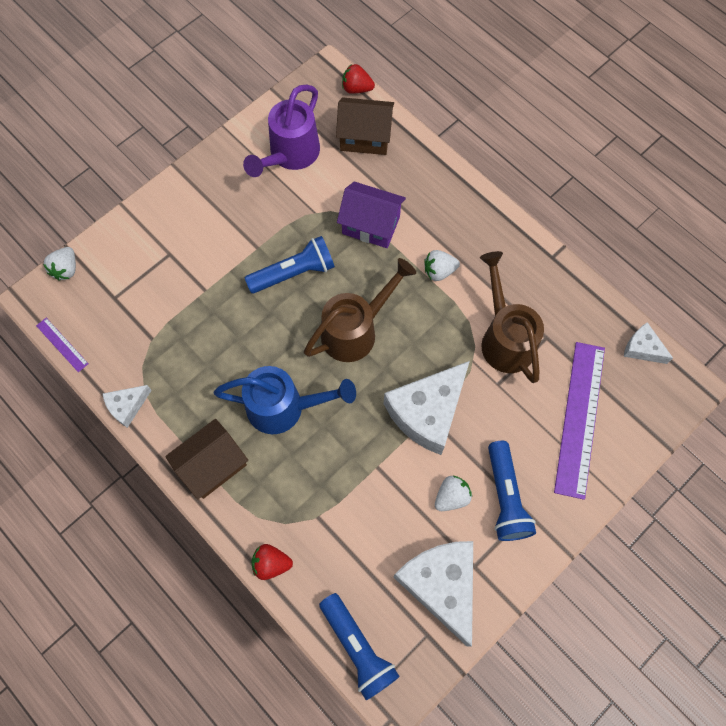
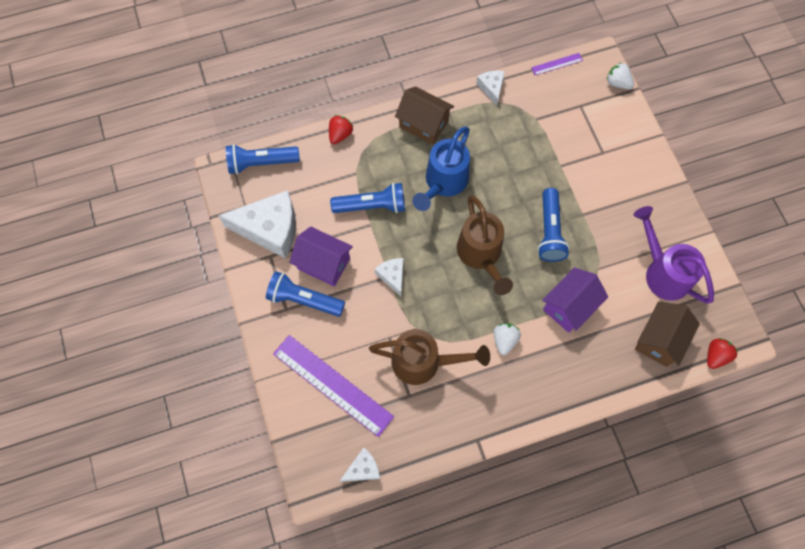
camera: 115 degrees right, 0 degrees up
(212, 465) = (423, 124): brown house -> brown house turned 45 degrees counterclockwise
(352, 476) = (372, 206): none -> blue flashlight
(427, 412) = (392, 276): white cheese -> white cheese, size x0.49
(451, 497) = (323, 263): white strawberry -> purple house

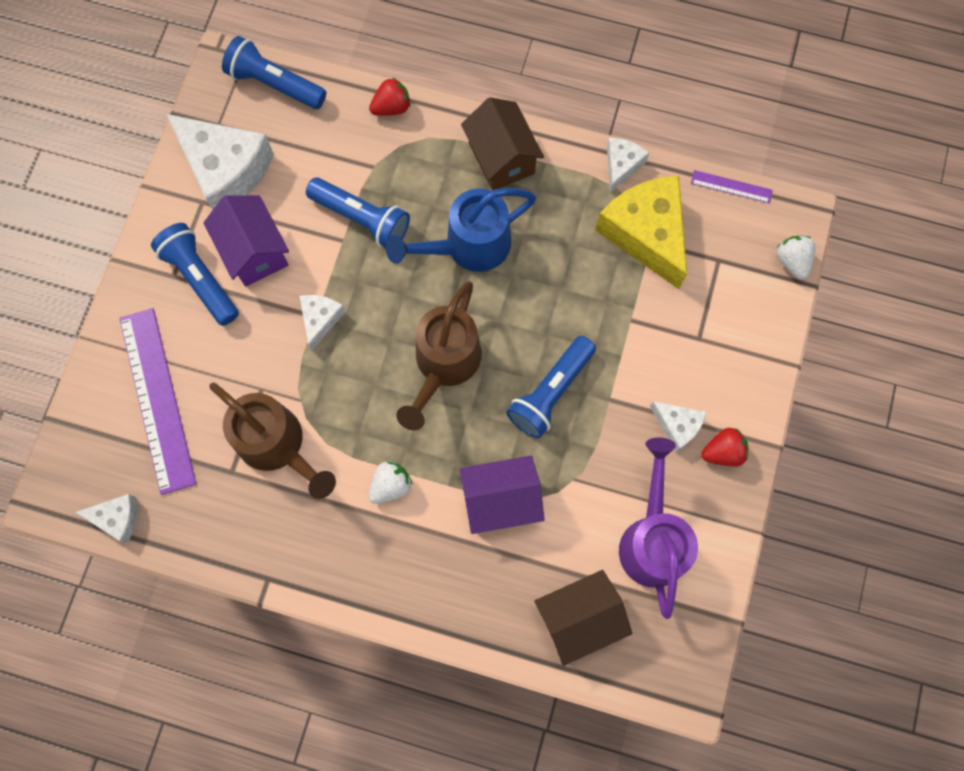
camera: 35 degrees right, 5 degrees up
(532, 116) = (646, 234): none -> yellow cheese
(628, 205) = (677, 426): none -> white cheese
(715, 356) = (634, 688): red strawberry -> red strawberry (723, 452)

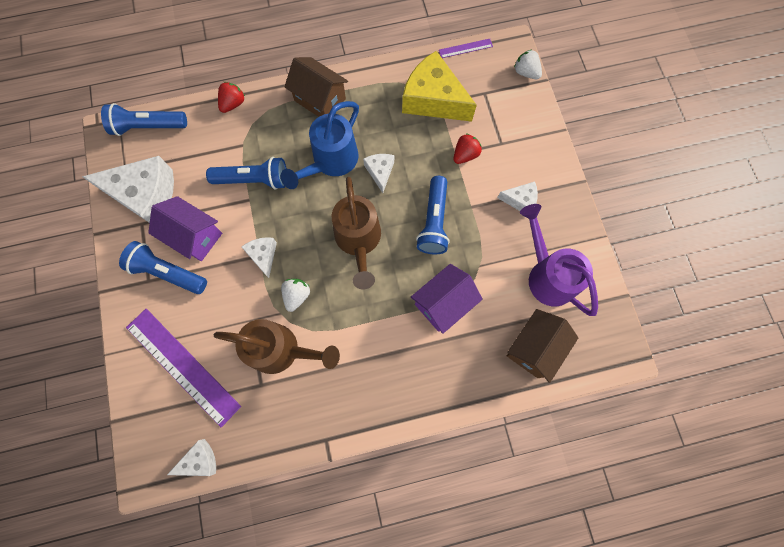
camera: 30 degrees left, 0 degrees up
(391, 485) = (370, 334): white strawberry -> white strawberry (297, 296)
(621, 165) = (395, 68): white cheese -> white cheese (380, 172)
(723, 452) = (555, 201): red strawberry -> red strawberry (465, 155)

